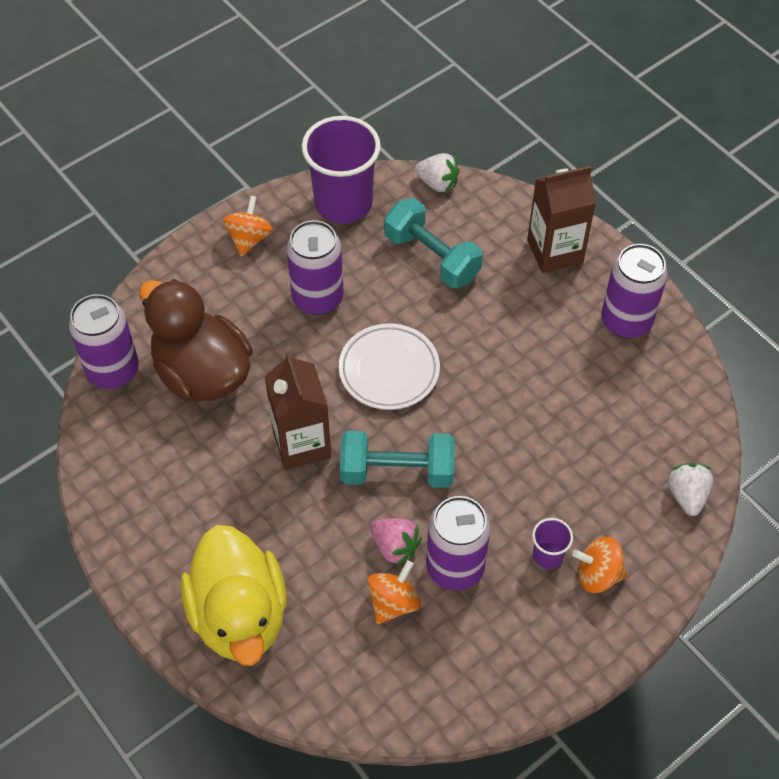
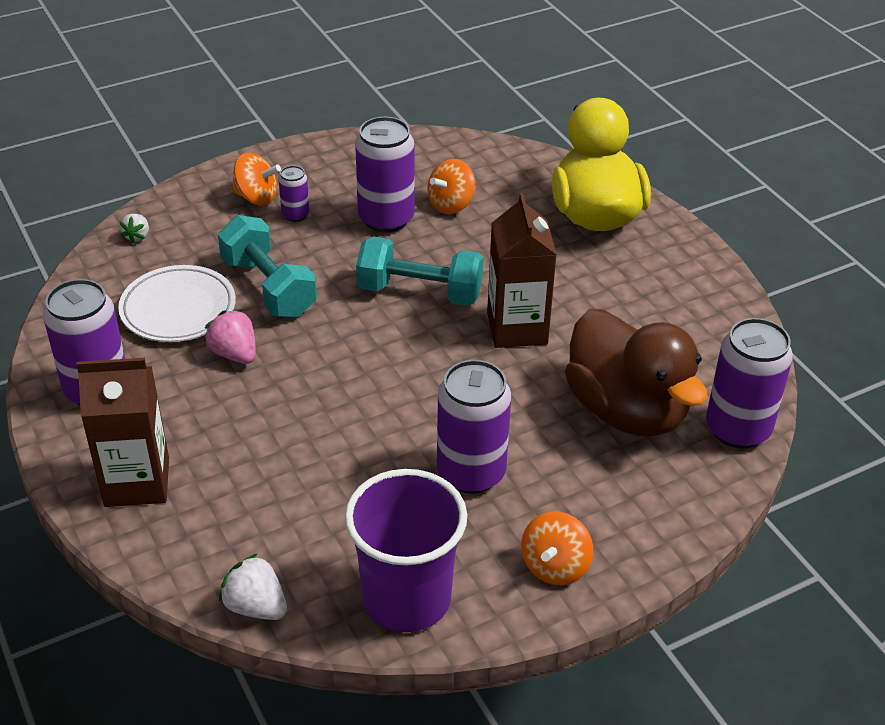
camera: 170 degrees left, 15 degrees down
(389, 370) = (401, 381): white plate -> white plate (178, 309)
(395, 547) = (439, 239): pink strawberry -> pink strawberry (234, 354)
(432, 257) = (304, 500): turquoise dumbbell -> turquoise dumbbell (269, 287)
(548, 555) = (295, 215): purple cup -> purple can
(687, 495) = (137, 236): white strawberry -> white strawberry, size x0.64

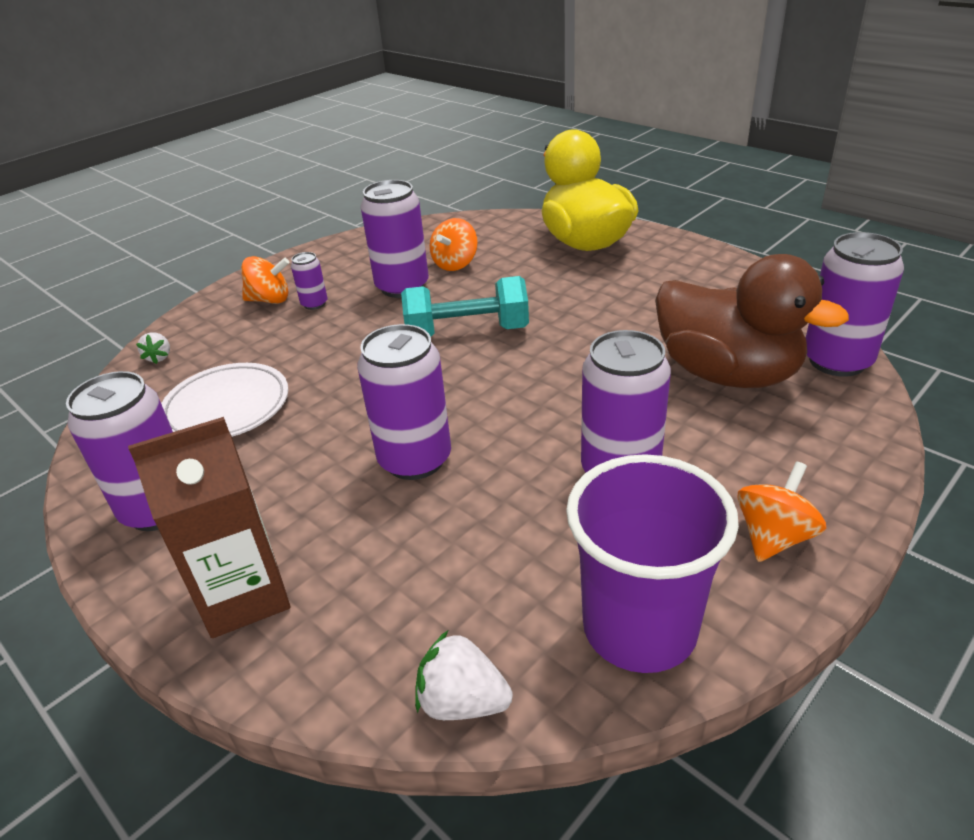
camera: 15 degrees left, 5 degrees down
(234, 354) = (306, 431): pink strawberry -> none
(269, 287) = (315, 365): turquoise dumbbell -> none
(311, 409) = (415, 459): none -> purple can
(517, 328) = (577, 337): brown carton -> none
(555, 566) = (774, 537): orange spinning top -> orange spinning top turned 150 degrees counterclockwise

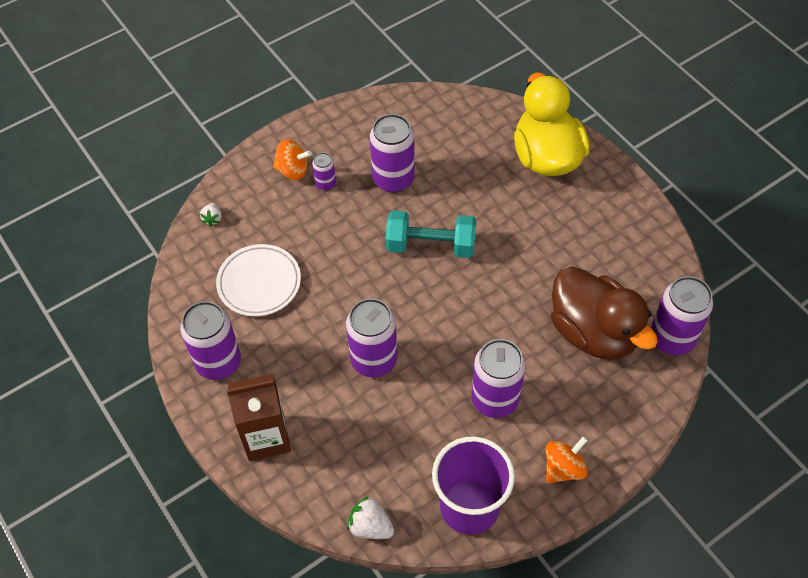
camera: 10 degrees right, 20 degrees up
(455, 264) = (439, 160): orange spinning top -> none

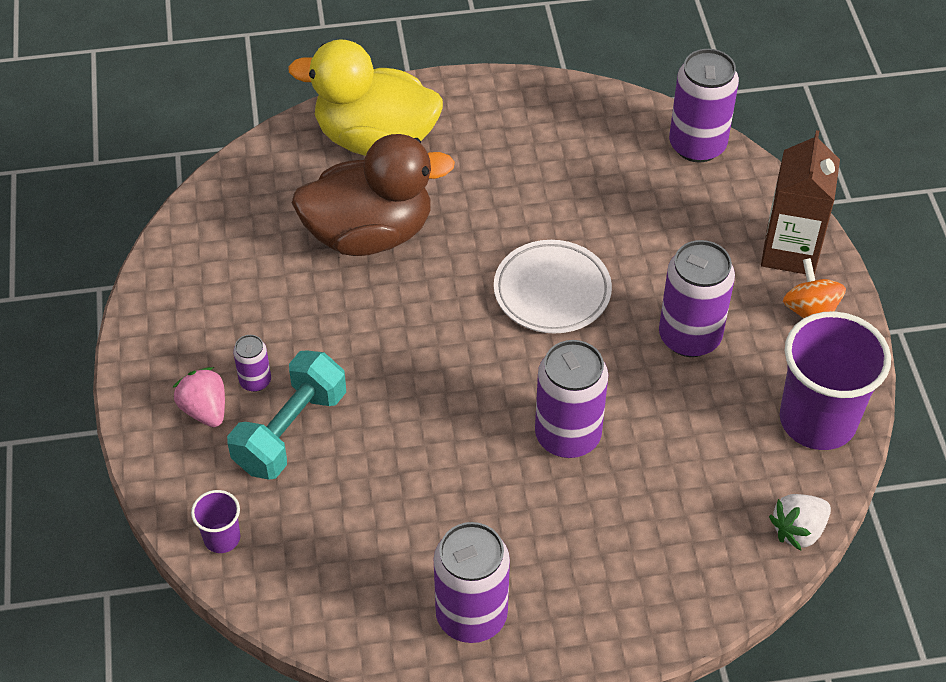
camera: 65 degrees left, 5 degrees down
(212, 219) = (222, 538): white strawberry -> purple cup
(259, 283) = (370, 520): white plate -> white plate (552, 291)
(266, 437) = (618, 599): brown carton -> brown carton (790, 251)
(293, 170) = (205, 410): orange spinning top -> pink strawberry
(393, 179) = (301, 304): purple can -> none
(431, 245) = (432, 308): turquoise dumbbell -> turquoise dumbbell (290, 431)
(593, 332) = (651, 208): brown duck -> brown duck (369, 234)

